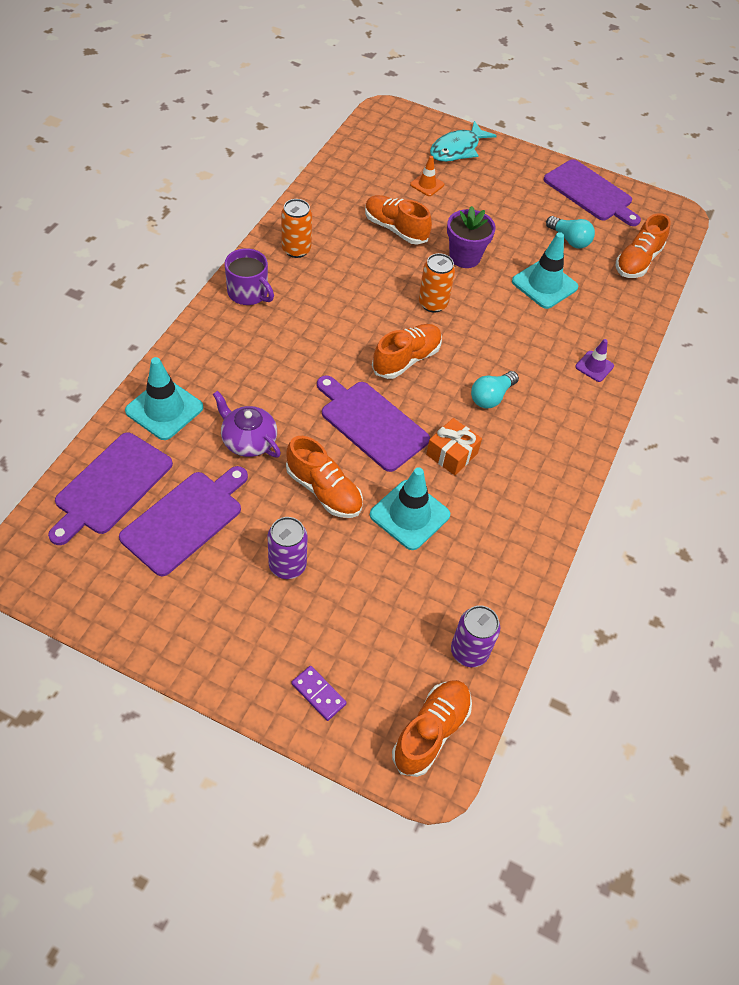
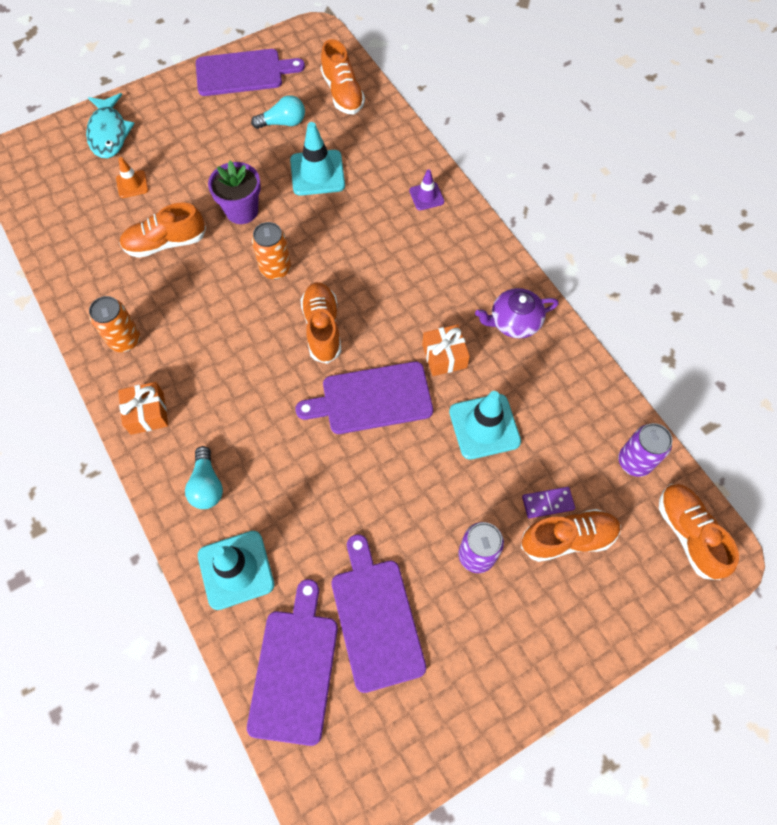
camera: 50 degrees left, 10 degrees up
(111, 486) = (295, 669): purple cutting board -> purple cutting board turned 150 degrees counterclockwise
(248, 293) = (147, 413): purple mug -> orange gift
(248, 441) = (323, 513): purple teapot -> purple teapot (514, 322)
(318, 694) = (612, 601): purple domino -> purple domino (547, 503)
(324, 490) = (418, 480): orange shoe -> orange shoe (568, 539)
(491, 397) = (406, 289): turquoise light bulb -> turquoise light bulb (207, 485)

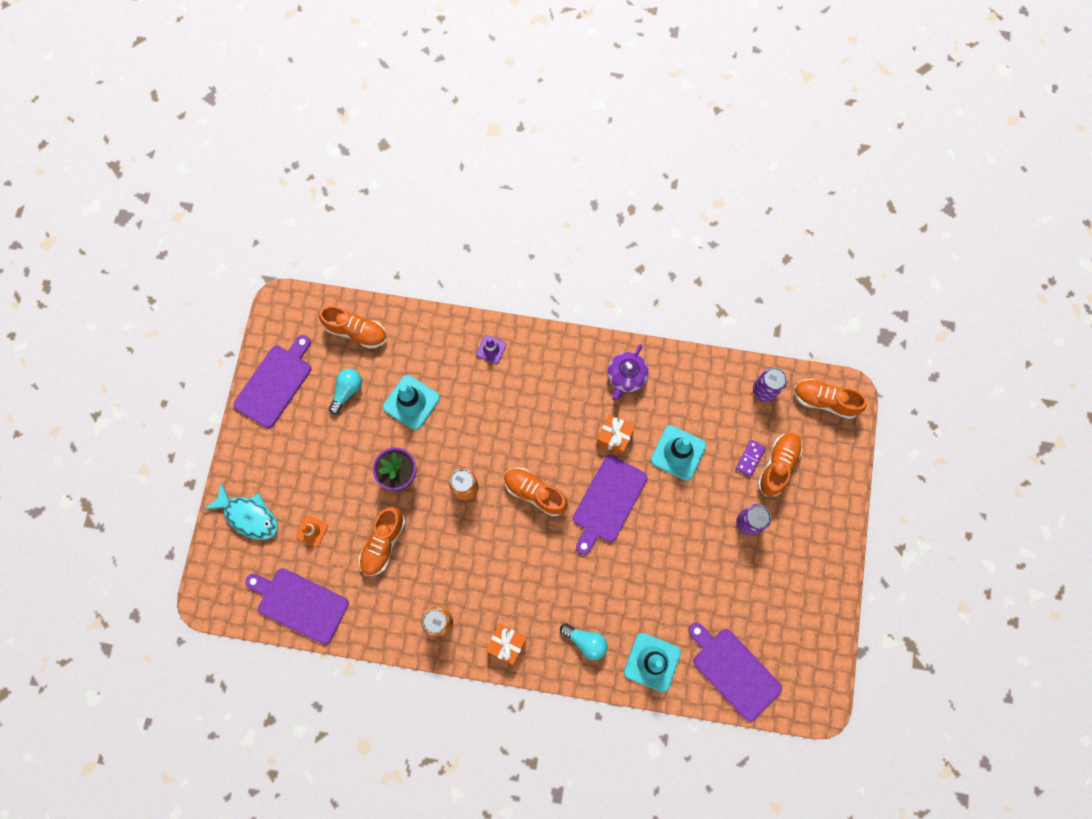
camera: 50 degrees left, 10 degrees up
(376, 618) = (740, 605): purple cutting board -> purple cutting board (300, 603)

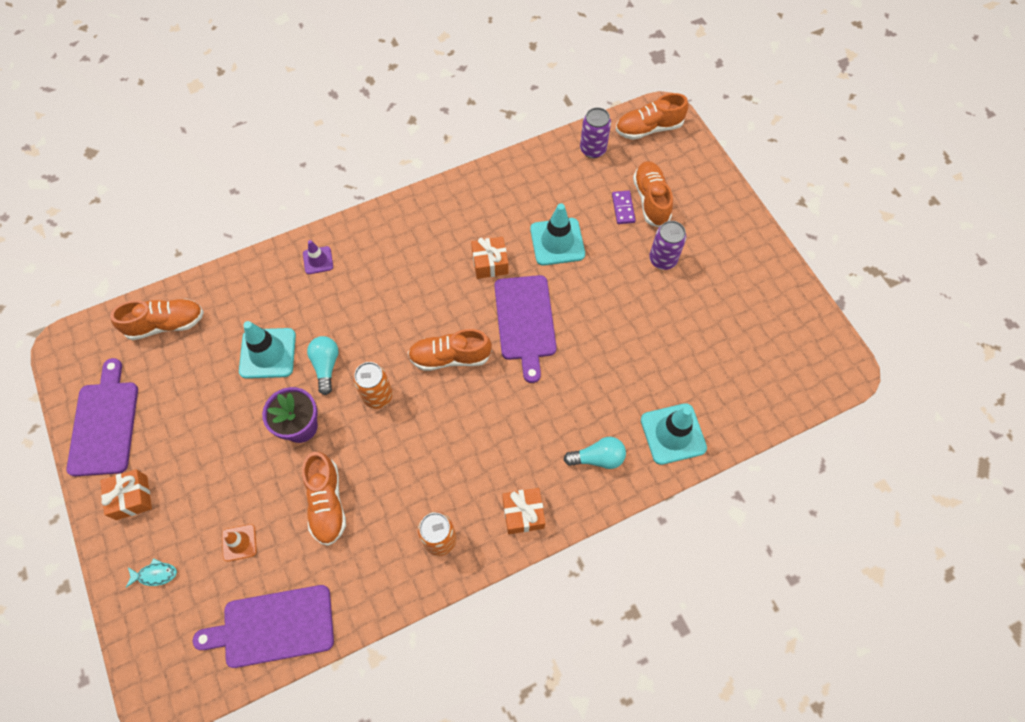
camera: 35 degrees left, 10 degrees down
(248, 516) = (155, 574): turquoise fish -> turquoise fish, size x0.50
(263, 450) = (132, 497): none -> orange gift
(347, 391) = (191, 384): turquoise light bulb -> turquoise light bulb (326, 366)
(626, 376) = (463, 209): purple teapot -> none
(734, 670) = (750, 390): purple cutting board -> none

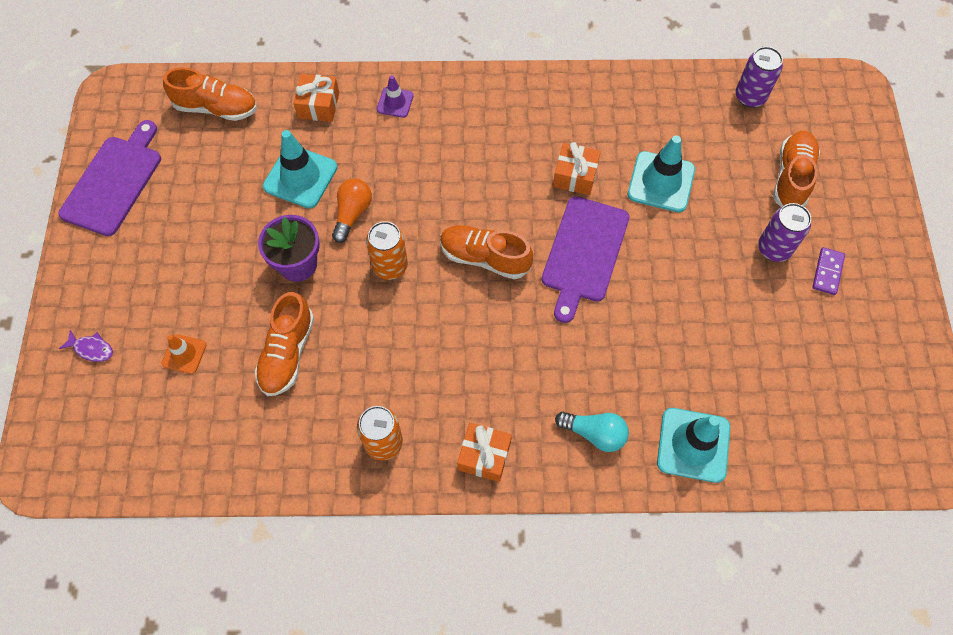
camera: 25 degrees right, 0 degrees up
(132, 497) = (105, 264): orange gift -> orange gift (319, 105)
(155, 574) = (91, 349): turquoise fish -> purple fish
(273, 626) = (177, 452): purple cutting board -> none
(326, 366) = (352, 214): turquoise light bulb -> orange light bulb
(623, 208) = (754, 174): purple domino -> purple domino (827, 272)
(648, 128) = (827, 97): orange shoe -> none

